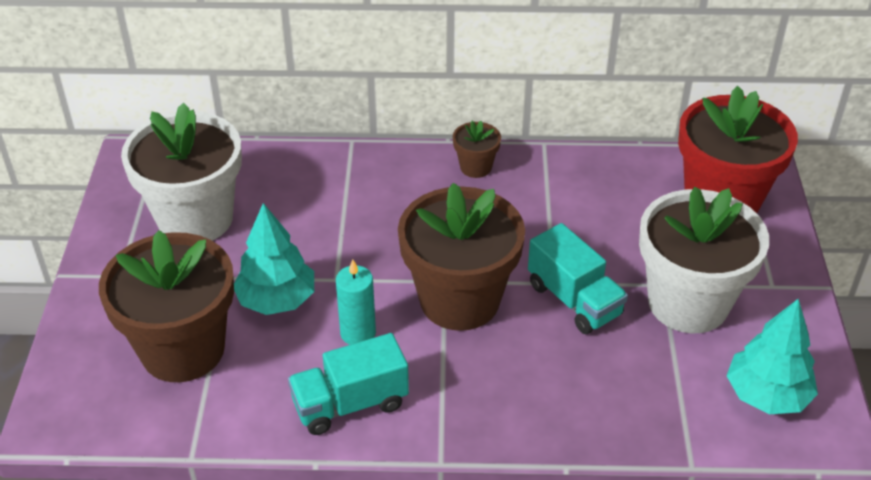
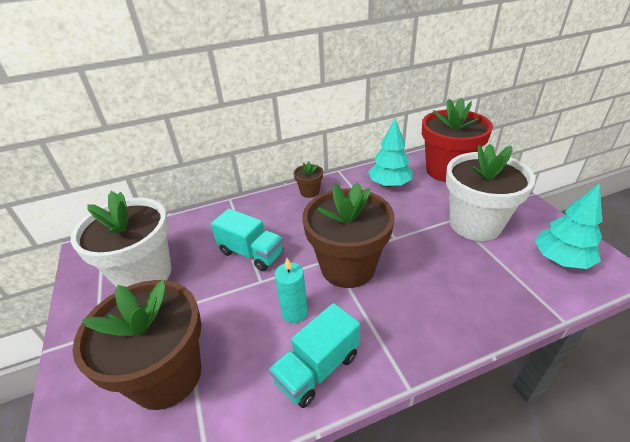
camera: 20 degrees left, 5 degrees down
(277, 300) = (225, 310): turquoise tree -> turquoise tree (389, 184)
(574, 300) = (414, 243): turquoise truck -> turquoise truck (251, 253)

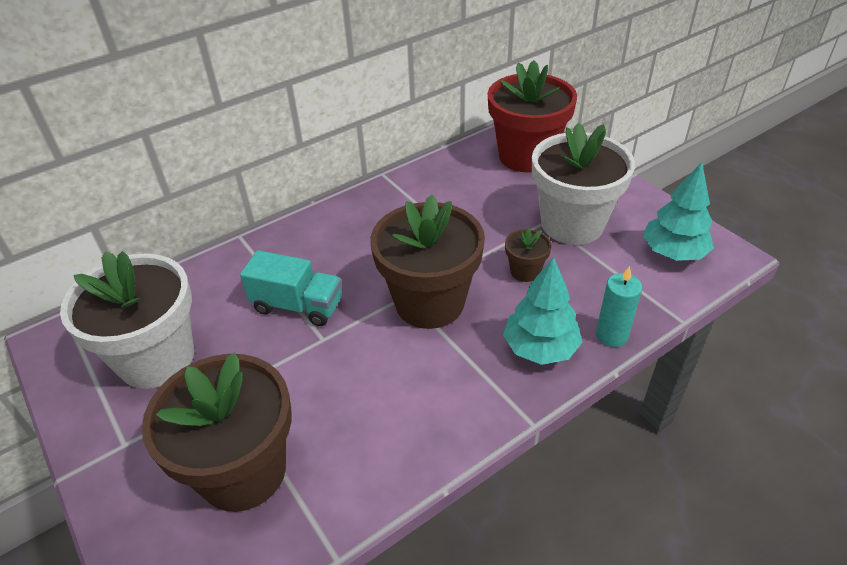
camera: 15 degrees left, 5 degrees up
(294, 312) = (379, 369): turquoise candle -> turquoise candle (611, 335)
(309, 192) = (351, 210): brown flower pot -> brown flower pot (525, 271)
(317, 368) = (425, 425): turquoise truck -> none
(389, 184) = (456, 185): turquoise tree -> turquoise tree (540, 348)

